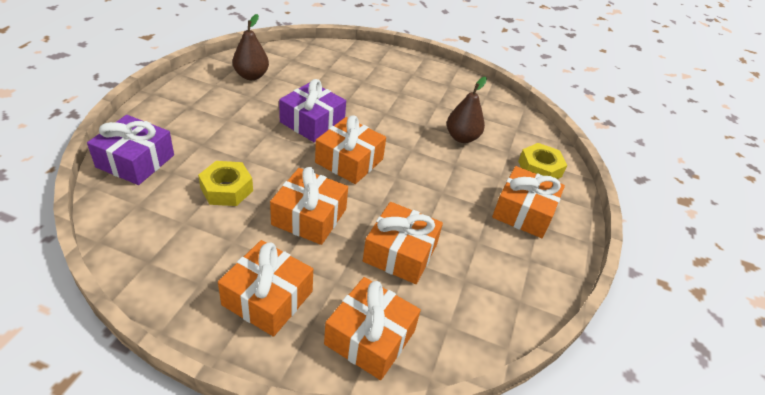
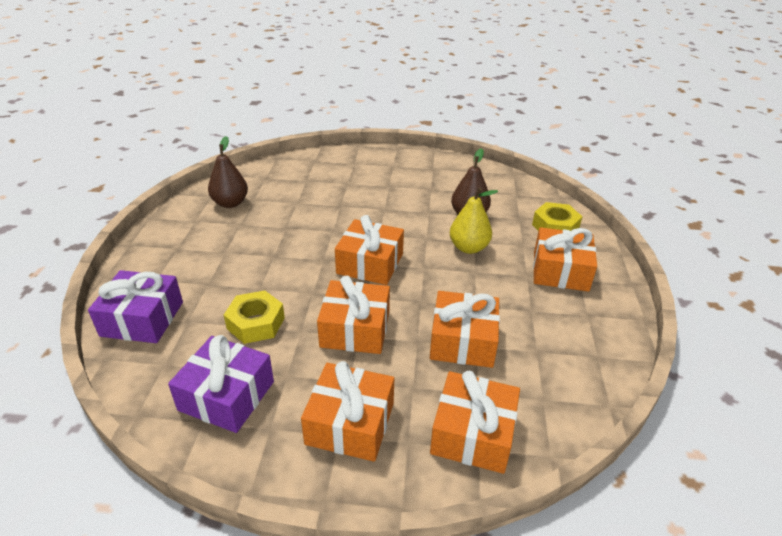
camera: 10 degrees left, 5 degrees down
(312, 122) = (315, 235): purple gift -> purple gift (226, 396)
(447, 168) = (468, 248): none -> yellow pear

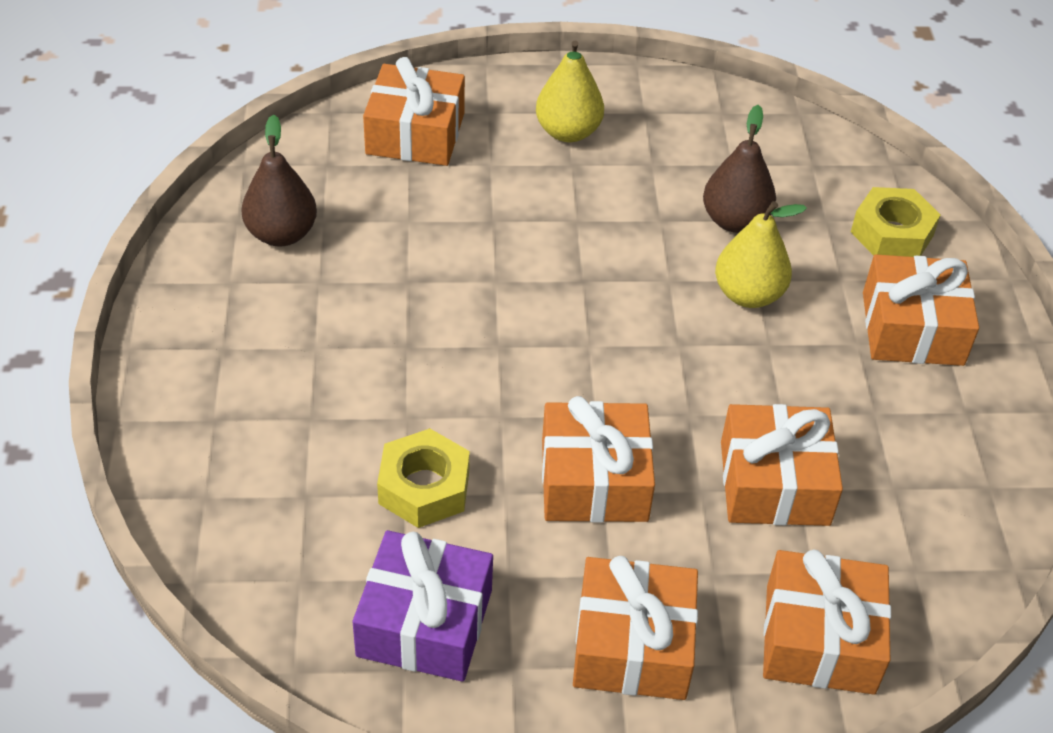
camera: 10 degrees left, 10 degrees up
(142, 319) = (225, 500): purple gift -> none
(370, 263) = (583, 346): orange gift -> orange gift (415, 133)
(391, 173) = (568, 132): none -> yellow pear

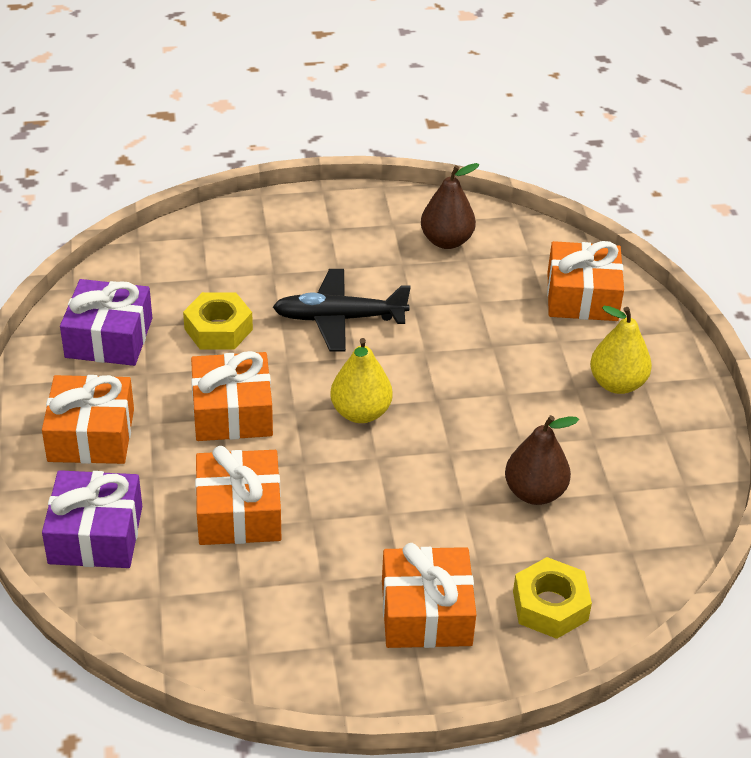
camera: 85 degrees right, 5 degrees down
(421, 355) = (339, 319): none -> black plane
(748, 295) = (443, 500): yellow pear -> yellow pear (360, 412)
(820, 638) = (96, 535): orange gift -> purple gift

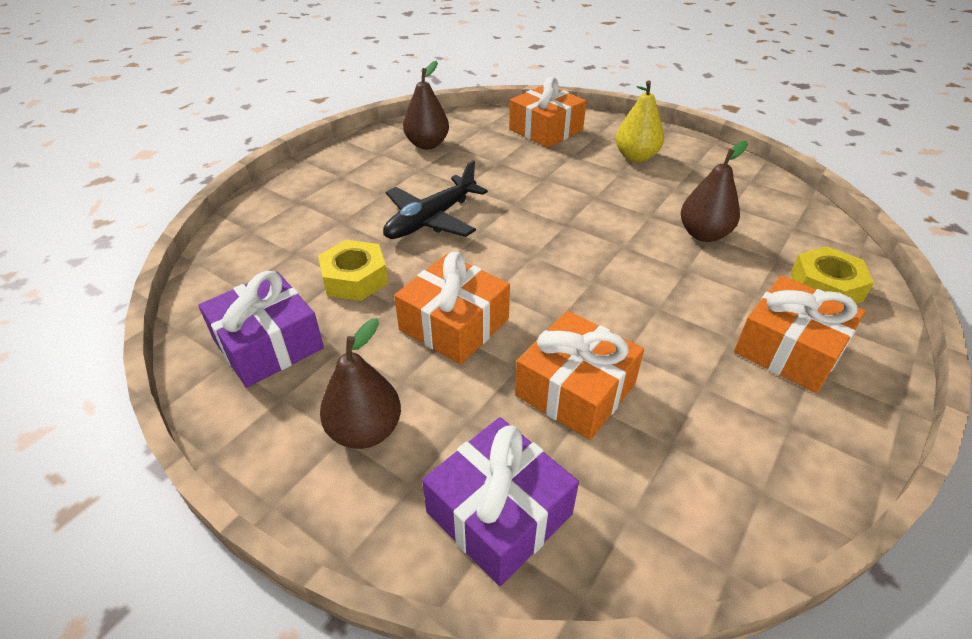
camera: 45 degrees left, 0 degrees up
(91, 435) = (365, 431): orange gift -> brown pear
(360, 412) = (538, 262): yellow pear -> none

